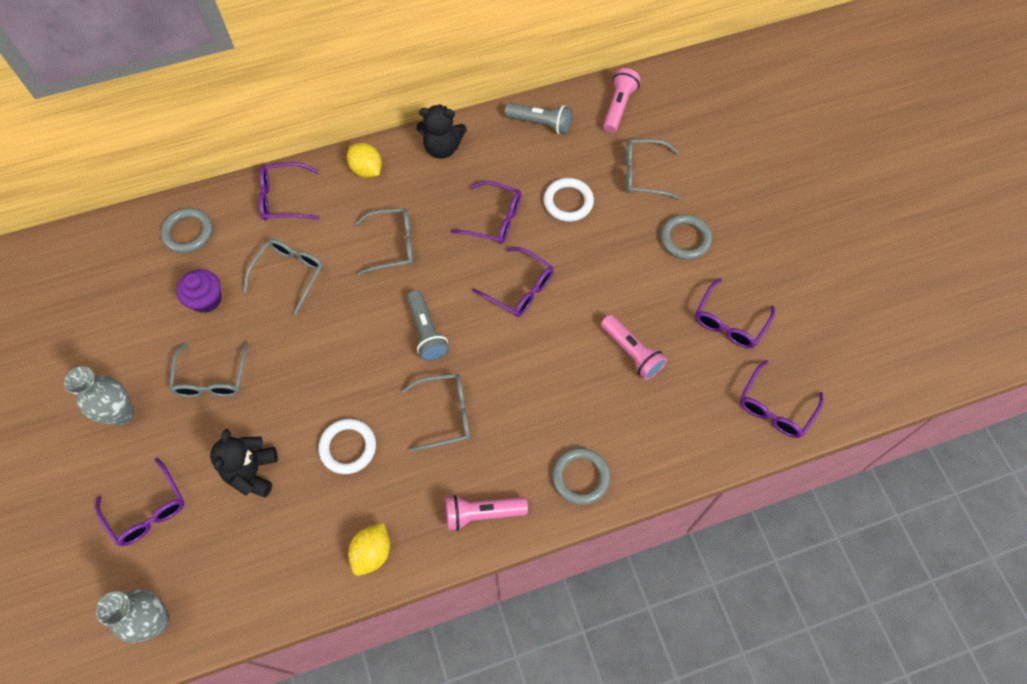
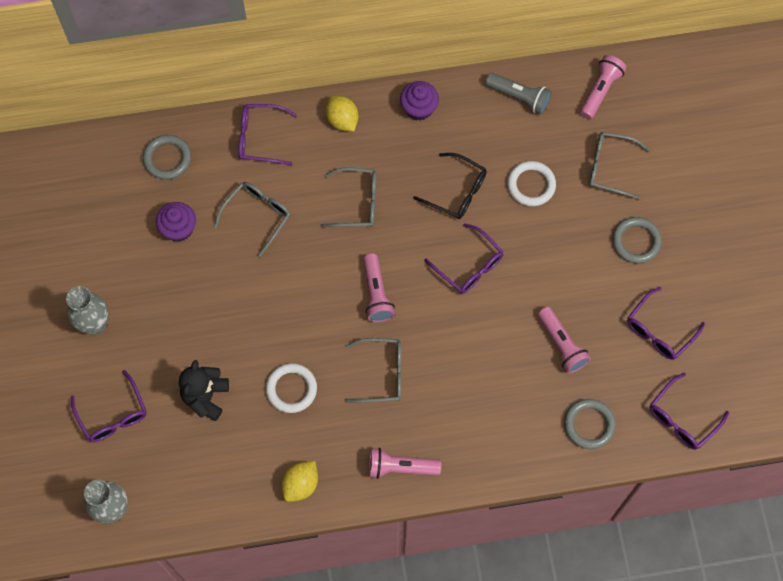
camera: 10 degrees right, 5 degrees up
(212, 378) = (177, 305): grey glasses -> none
(426, 332) = (376, 294): grey flashlight -> pink flashlight
(442, 148) = (419, 108): black teddy bear -> purple cupcake
(494, 219) = (457, 191): purple glasses -> black glasses
(580, 477) = (492, 451): grey ring -> grey ring (589, 425)

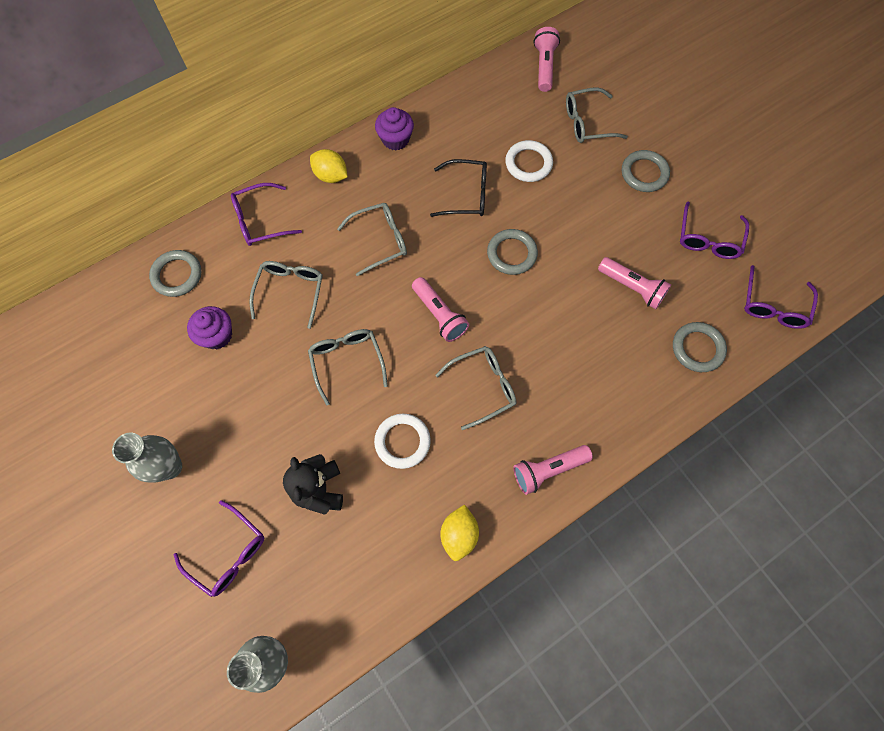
camera: 25 degrees left, 0 degrees up
(277, 300) = (347, 362): none -> grey glasses
(469, 266) = (511, 254): purple glasses -> grey ring
(519, 97) = (479, 97): grey flashlight -> none

